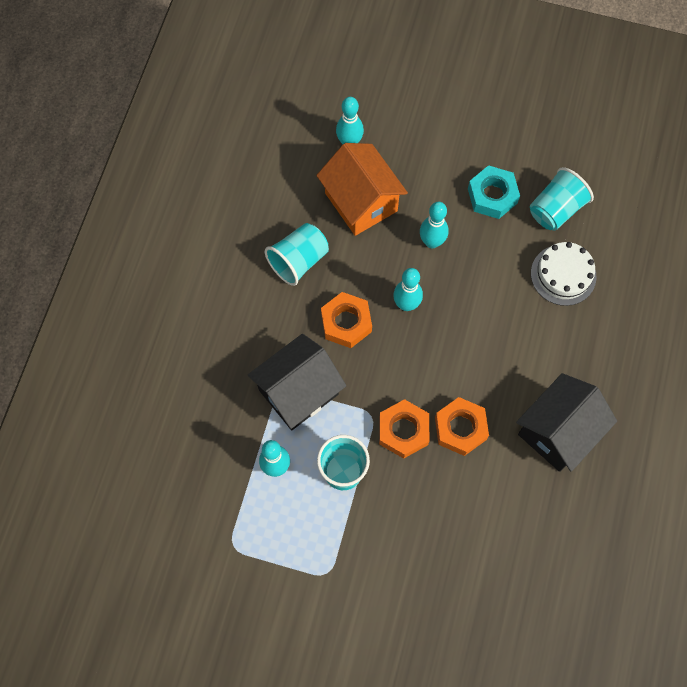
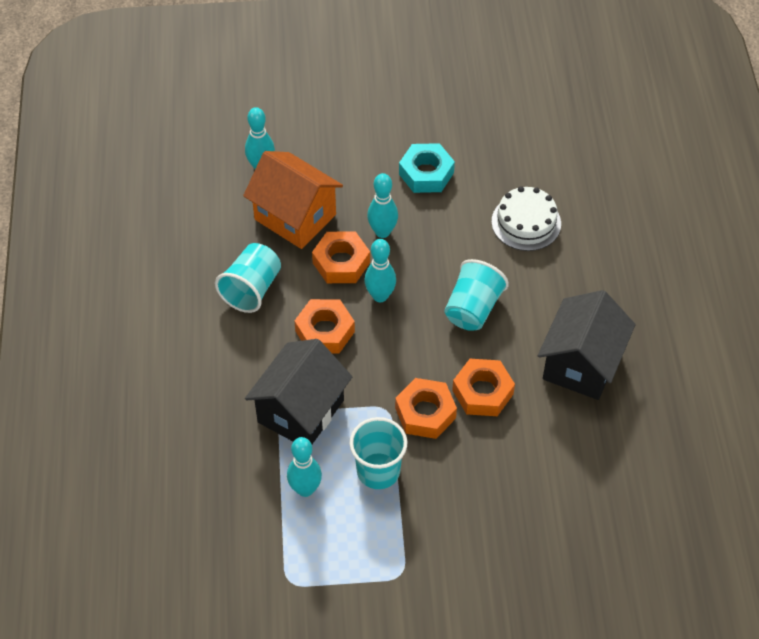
camera: 20 degrees left, 15 degrees down
(384, 260) = (341, 262): none -> orange nut
(555, 209) = (494, 167): turquoise cup -> turquoise cup (473, 309)

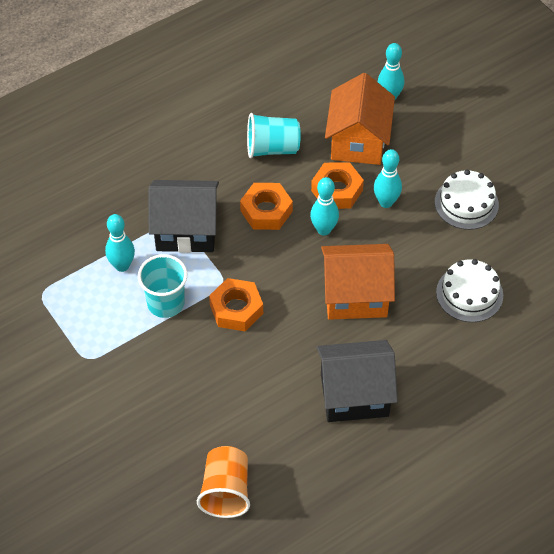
camera: 60 degrees right, 0 degrees up
(426, 173) = (466, 203): turquoise nut -> white cake
(473, 309) = (355, 296): turquoise cup -> orange house
(482, 392) = (281, 338): orange nut -> none
(627, 520) = (226, 491): none -> orange cup

